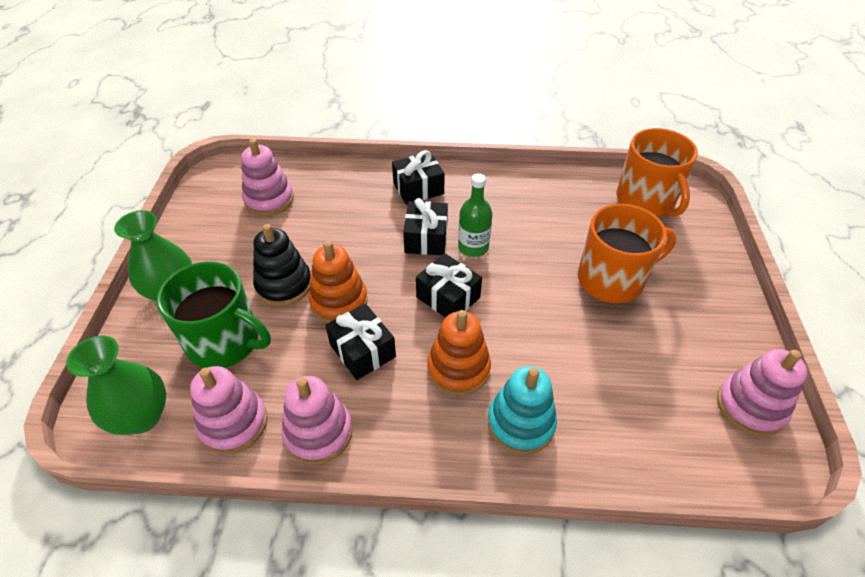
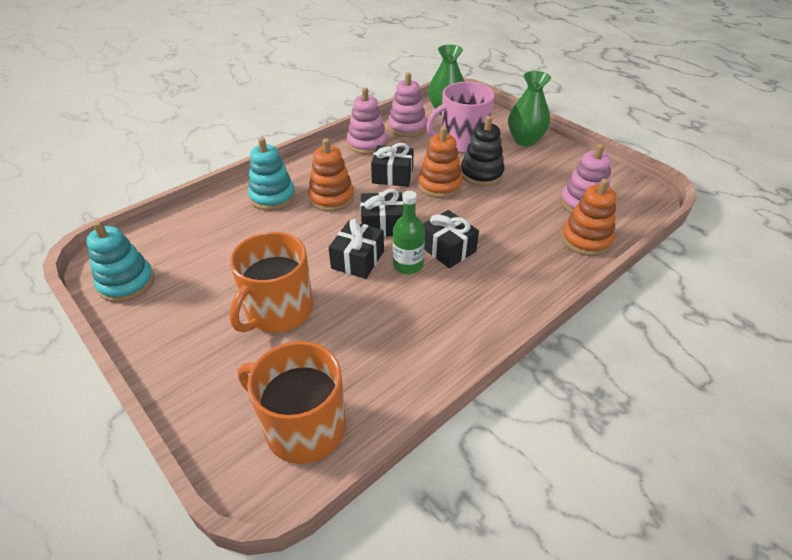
camera: 135 degrees right, 5 degrees down
(225, 342) = (462, 142): green mug -> pink mug
(323, 178) = (586, 240): none -> orange stacking toy
(418, 188) = (513, 281): black gift -> black gift (357, 260)
(750, 406) = (126, 283): pink stacking toy -> turquoise stacking toy

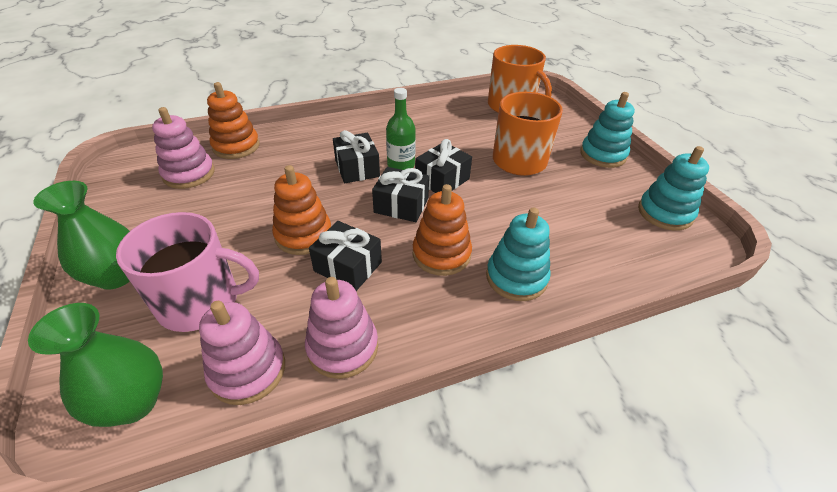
camera: 160 degrees left, 0 degrees up
(170, 352) = (603, 155): none -> turquoise stacking toy
(481, 174) = (240, 237): black stacking toy -> none

